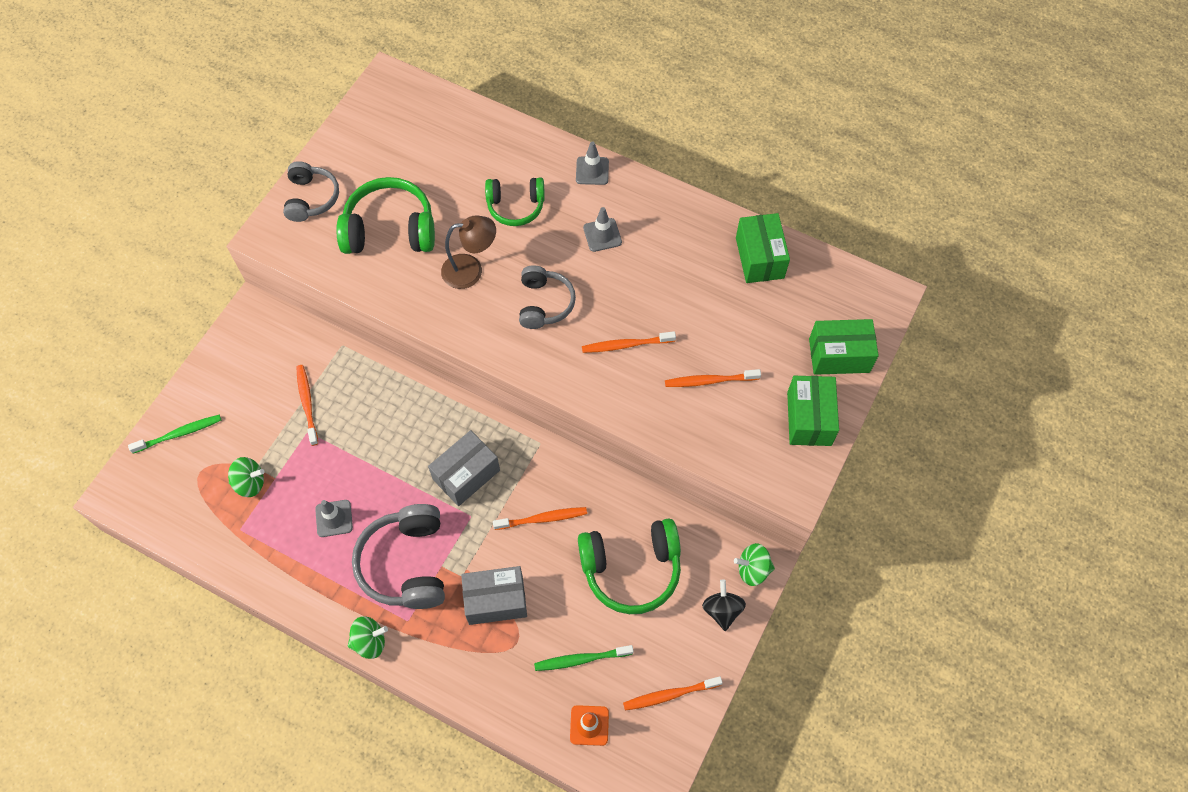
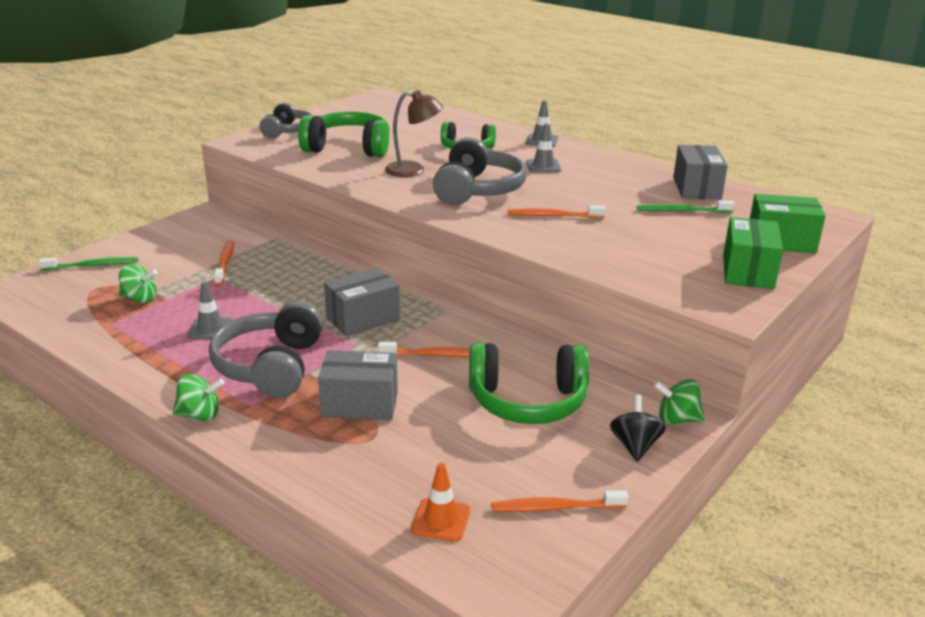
camera: 10 degrees right, 35 degrees down
(544, 303) = (477, 190): grey headphones -> grey headphones, size x1.55
(581, 659) = (447, 462): green toothbrush -> green toothbrush (682, 211)
(709, 381) = (637, 241): orange toothbrush -> none
(759, 258) = (696, 188): green box -> grey box

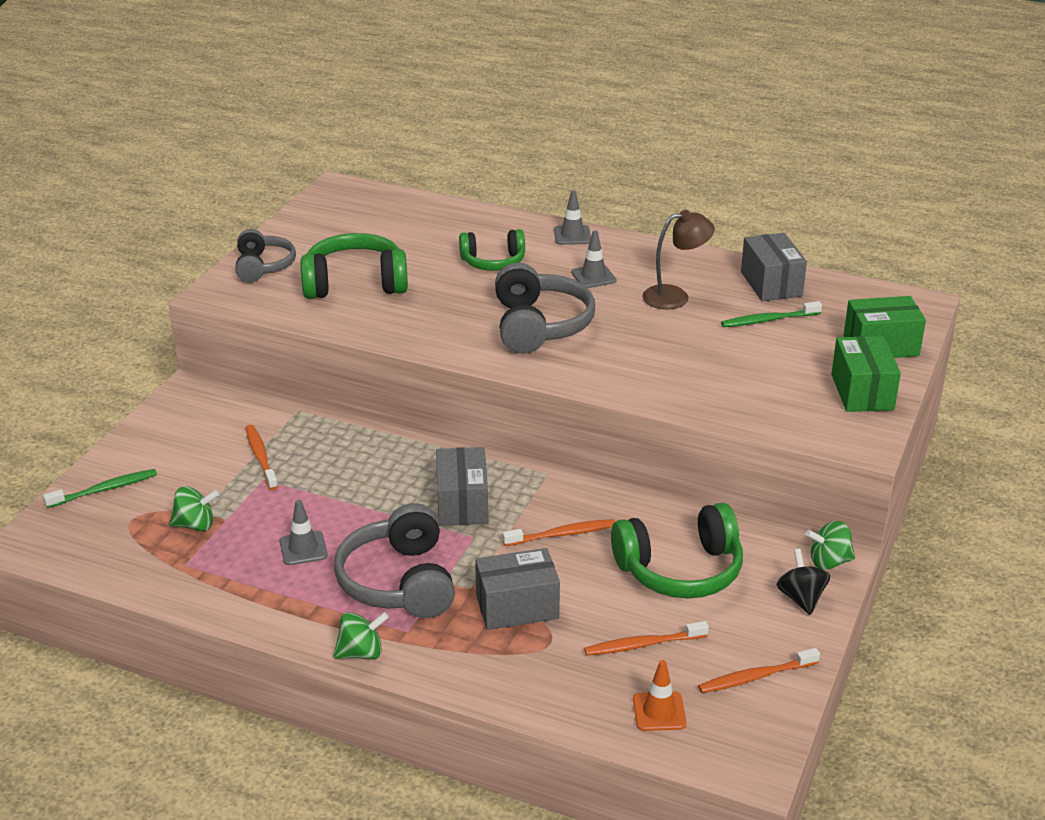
camera: 15 degrees left, 5 degrees up
(363, 318) = (462, 504): grey box -> grey box turned 45 degrees counterclockwise
(413, 170) = (451, 307): brown lamp -> brown lamp (675, 296)
(553, 216) = (638, 350): orange toothbrush -> orange toothbrush (643, 645)

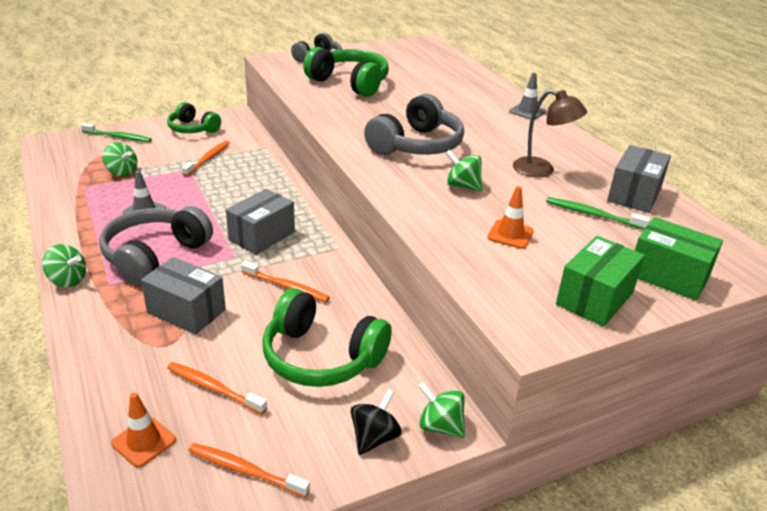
camera: 40 degrees right, 0 degrees up
(493, 262) = (450, 104): green headphones -> green headphones (193, 129)
(593, 276) = (502, 136): grey traffic cone -> none
(641, 347) = (462, 186): none -> green spinning top
(740, 372) = (510, 234): none -> orange traffic cone

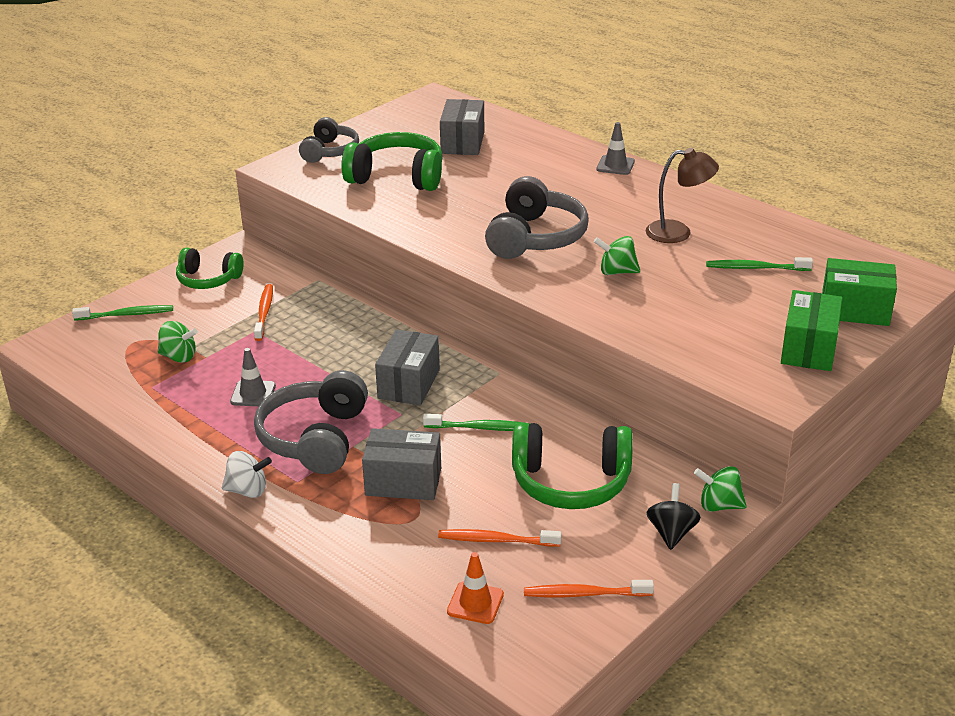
camera: 20 degrees left, 0 degrees up
(68, 280) = (247, 490): green spinning top -> white spinning top
(286, 287) = (481, 428): orange toothbrush -> green toothbrush
(510, 234) = (697, 309): orange traffic cone -> none
(634, 195) = (779, 236): grey box -> grey box (462, 143)

